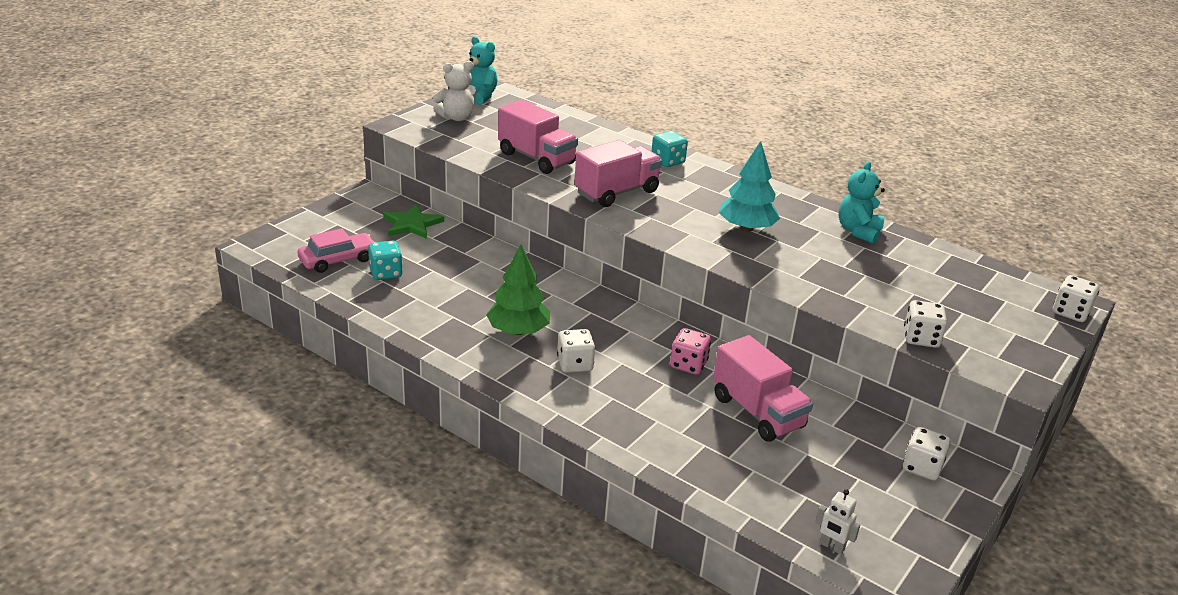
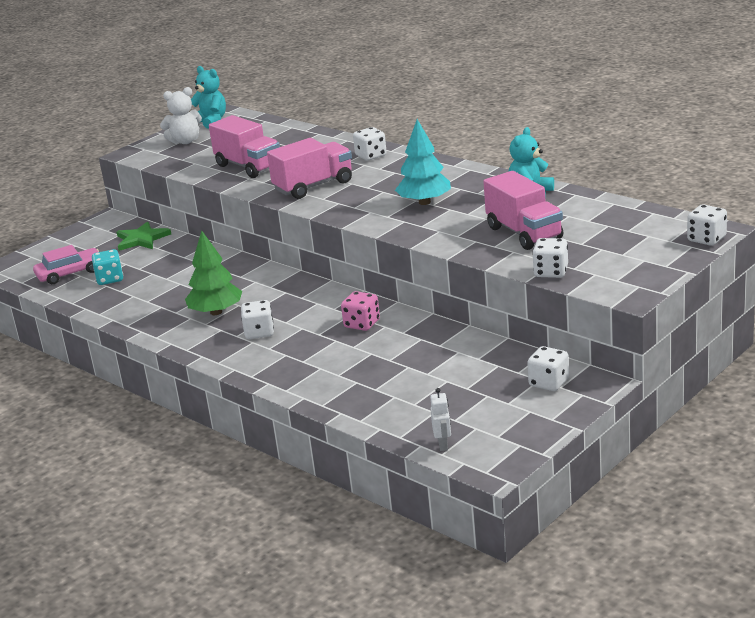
camera: 10 degrees right, 5 degrees down
(667, 161) = (371, 156): turquoise dice -> white dice
(757, 412) = (412, 354): pink truck -> pink truck (524, 233)
(832, 547) = (443, 445): white robot -> white robot turned 135 degrees counterclockwise

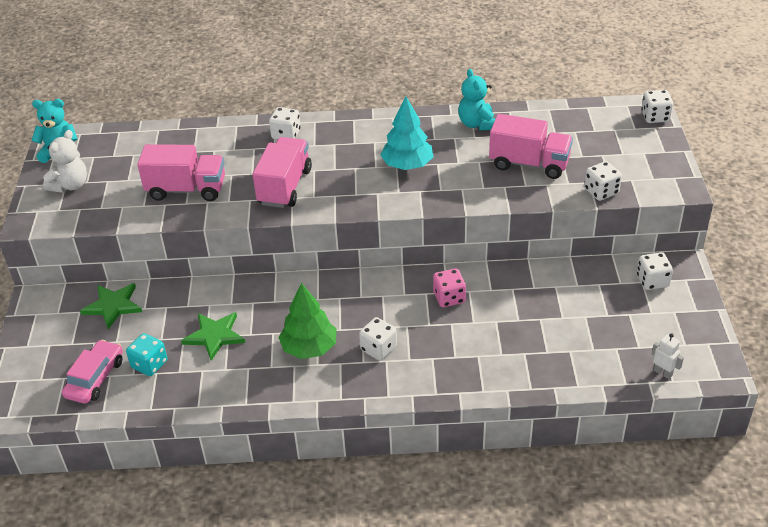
camera: 45 degrees left, 15 degrees up
(171, 280) = (214, 336): none -> green star

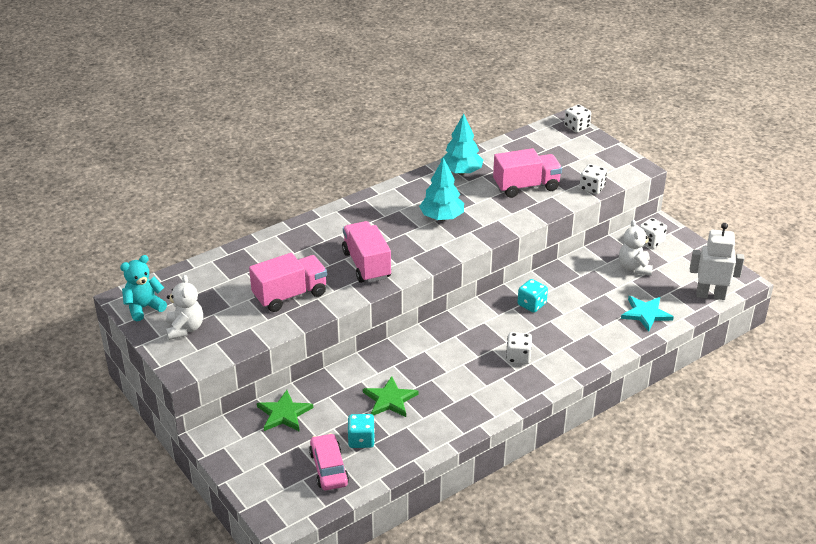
camera: 35 degrees left, 5 degrees down
(286, 134) = (324, 228): white dice -> none
(309, 348) = (469, 377): green tree -> none
(449, 298) = (531, 304): pink dice -> turquoise dice
(477, 124) = (461, 172): turquoise teddy bear -> turquoise tree
(563, 362) = (646, 314): none -> turquoise star
(603, 303) = (634, 268): none -> white teddy bear
(663, 373) = (710, 295): white robot -> white robot, size x2.04

